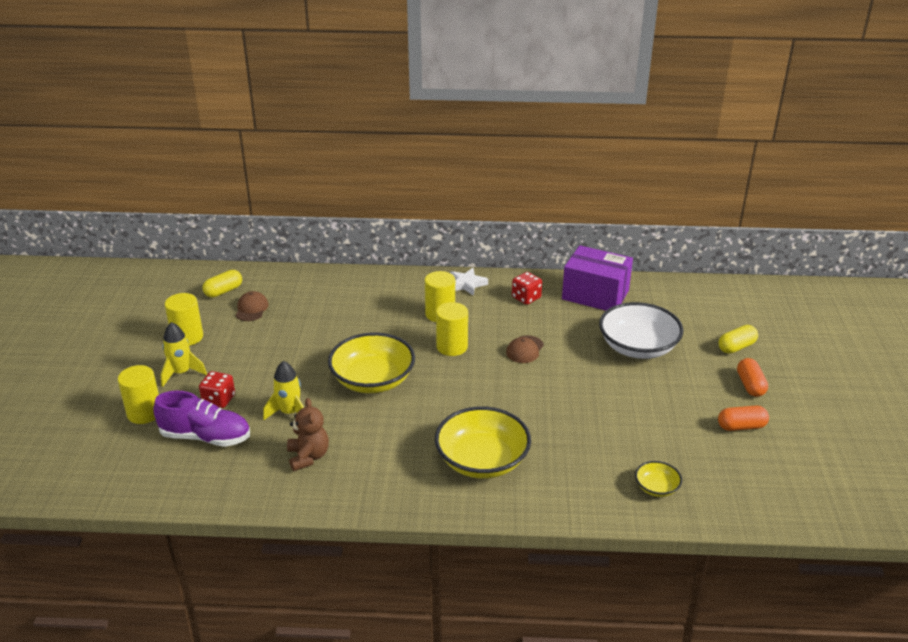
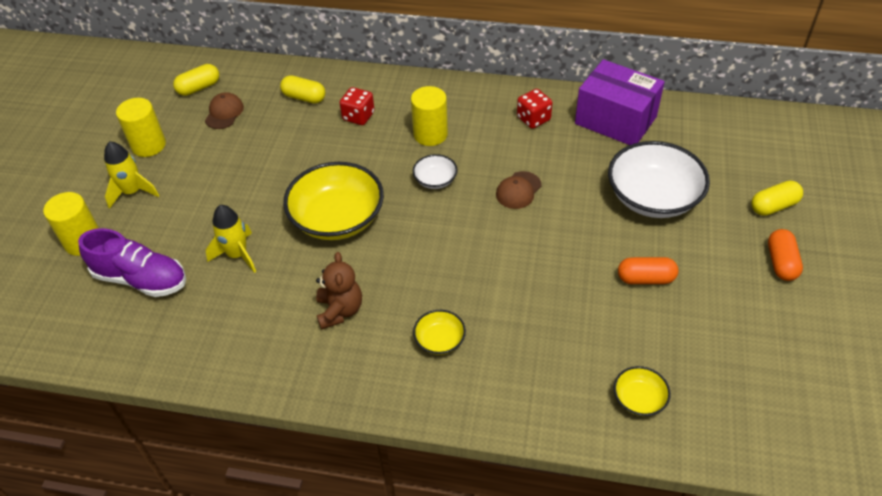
camera: 10 degrees right, 15 degrees up
(219, 400) = (165, 231): red dice -> red dice (358, 116)
(308, 457) = (246, 316): brown teddy bear -> brown teddy bear (340, 310)
(322, 293) = (304, 97): none -> yellow capsule
(452, 347) = (435, 180): yellow cylinder -> white bowl
(467, 284) = (468, 96): white star -> none
(482, 461) = (440, 340): yellow bowl -> yellow bowl, size x0.47
(741, 426) = (759, 321): orange capsule -> orange capsule (645, 278)

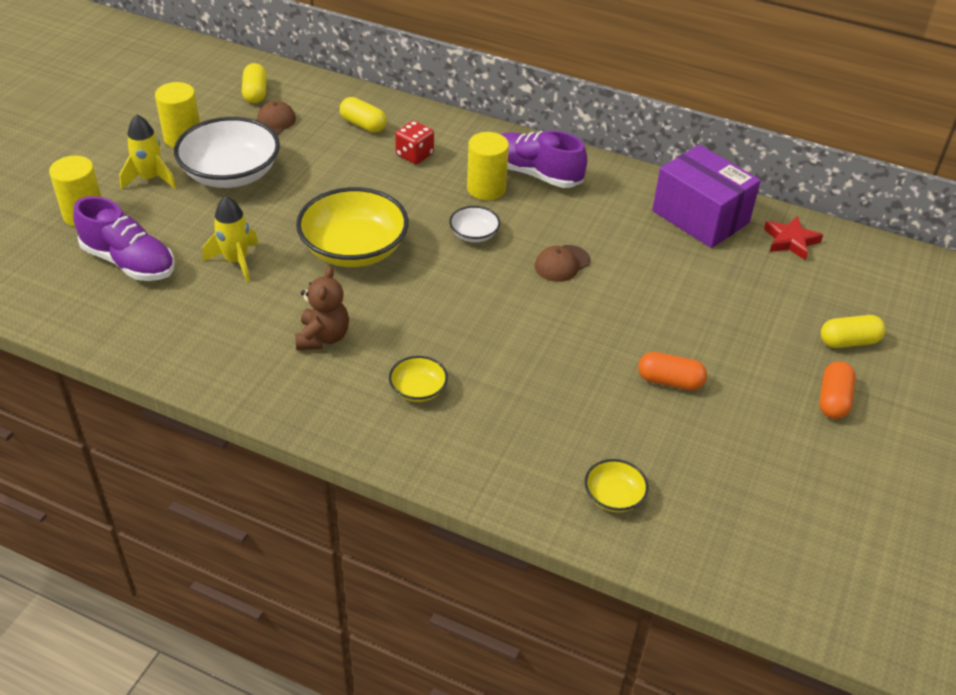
camera: 10 degrees right, 5 degrees down
(199, 88) = (255, 93): yellow capsule -> yellow capsule turned 75 degrees counterclockwise
(466, 111) = (534, 174): none -> purple shoe
(533, 119) = (607, 196): red dice -> none
(653, 197) = (711, 303): white bowl -> white bowl (231, 174)
(695, 125) = (790, 241): none -> red star

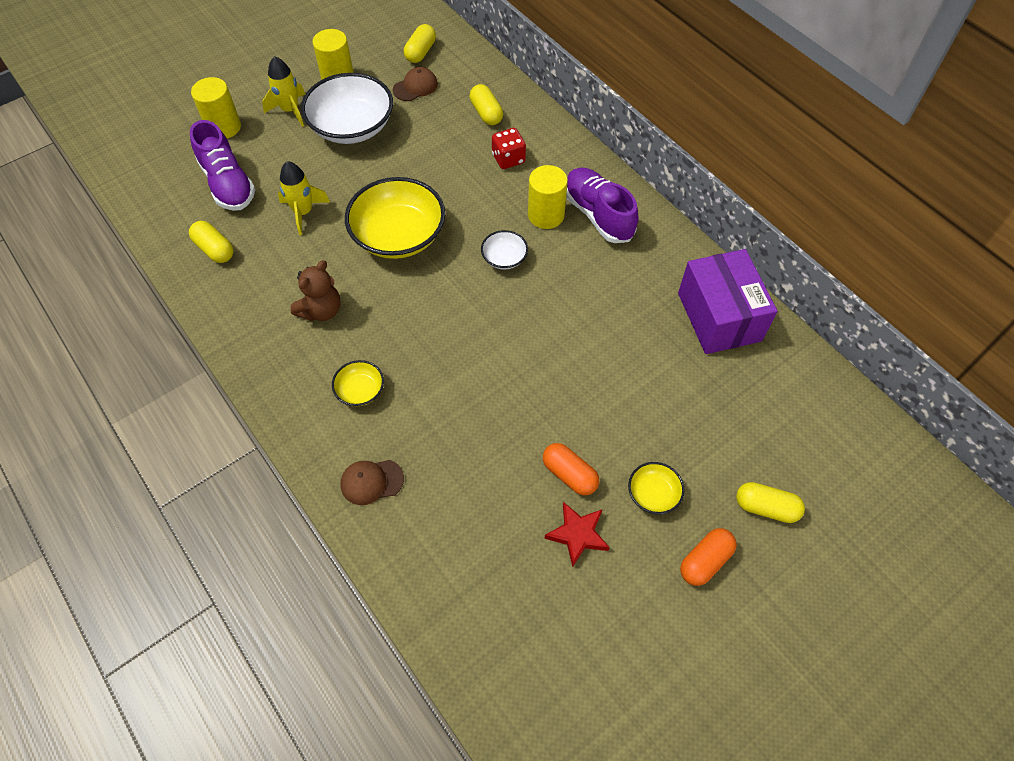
camera: 30 degrees right, 15 degrees up
(160, 324) = (215, 249): none -> yellow capsule
(562, 264) = (558, 317): brown cap -> brown cap (371, 481)
(614, 496) = (444, 563): yellow bowl -> yellow bowl (653, 494)
(790, 241) = (788, 377): red star -> red star (578, 534)

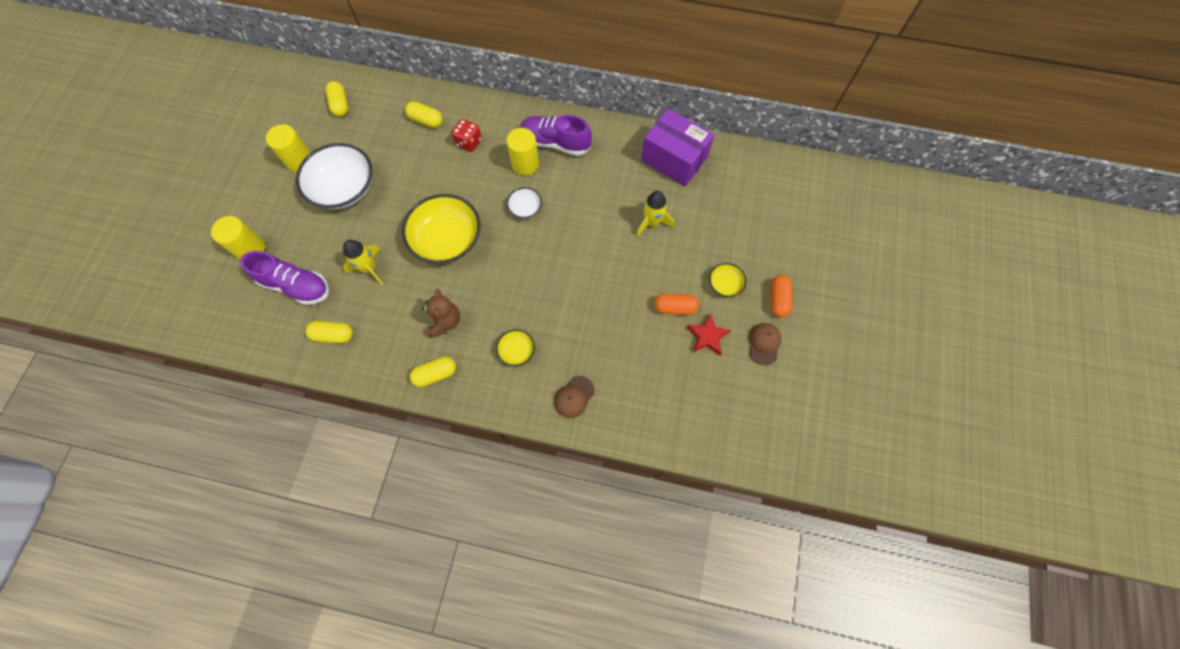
camera: 40 degrees left, 10 degrees up
(290, 110) = (288, 205): yellow rocket -> yellow rocket (652, 222)
(415, 87) = (360, 132): brown cap -> brown cap (764, 344)
(766, 507) = (782, 248): yellow capsule -> yellow capsule (435, 374)

